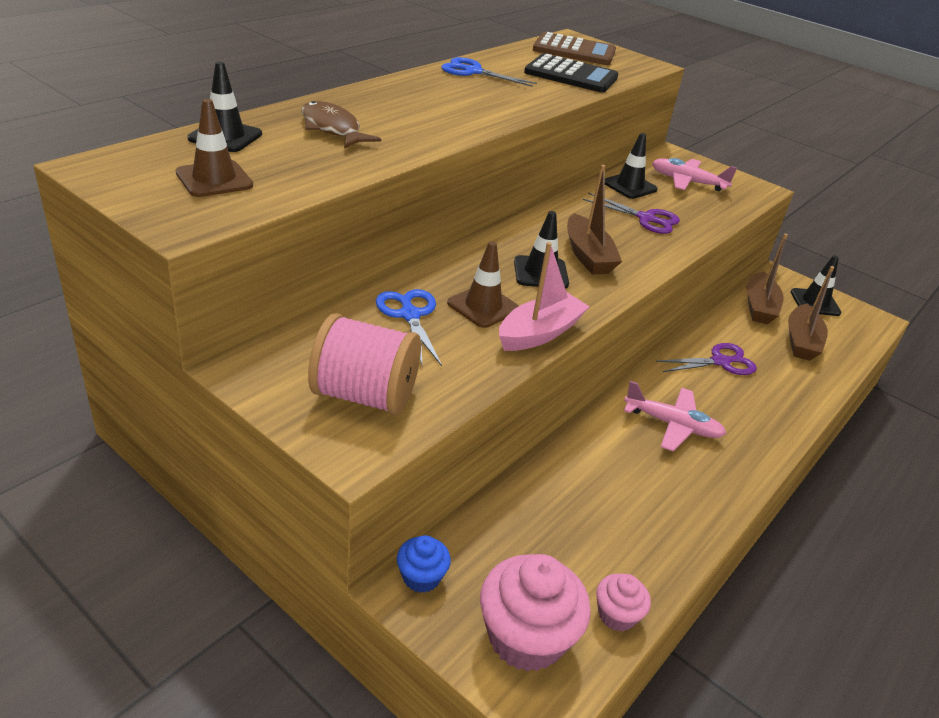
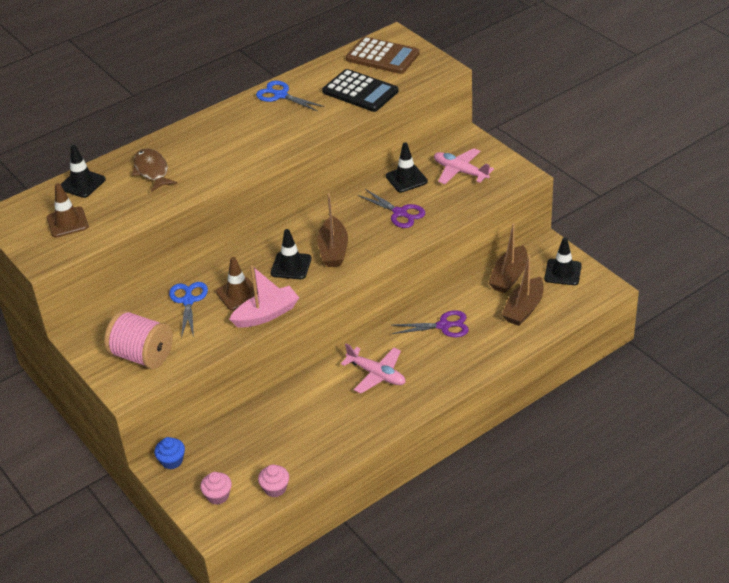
camera: 20 degrees right, 5 degrees up
(526, 637) = (218, 496): pink cupcake -> pink cupcake, size x0.52

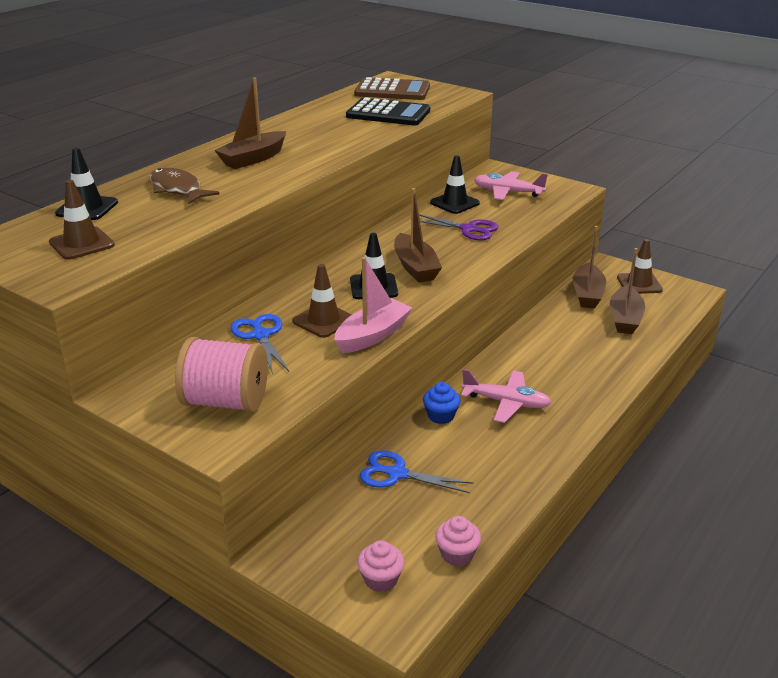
camera: 20 degrees left, 10 degrees down
(172, 461) = (291, 546): blue cupcake -> blue cupcake (441, 416)
(222, 140) = (253, 159): none -> brown boat
(281, 95) = (300, 123): blue scissors -> blue scissors (397, 474)
(443, 326) = (550, 345): purple scissors -> none
(563, 272) = (639, 284): black traffic cone -> brown traffic cone

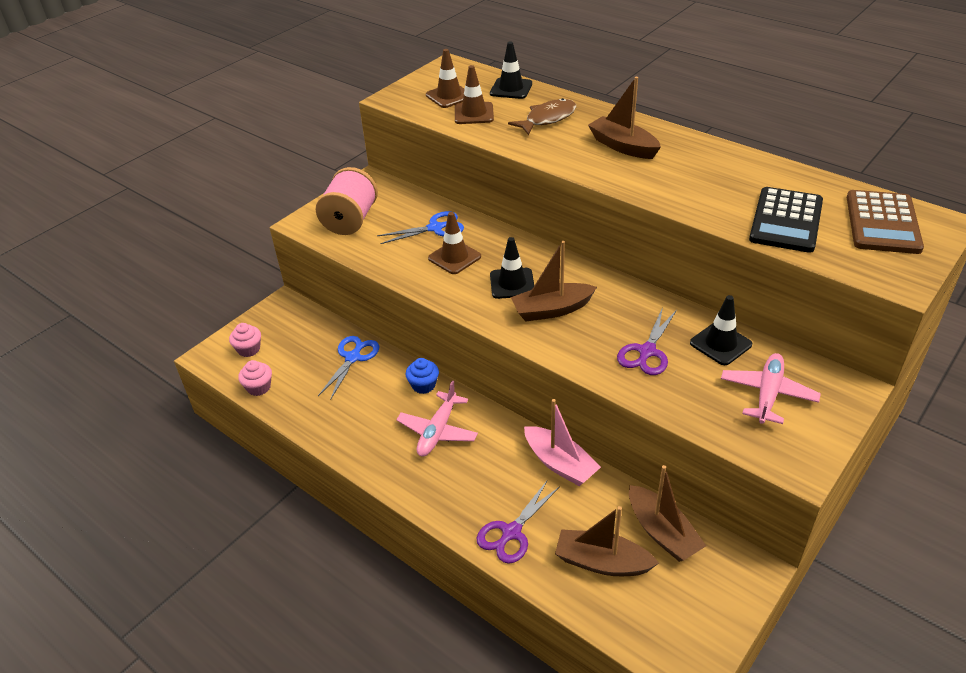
camera: 95 degrees right, 10 degrees up
(372, 335) = (427, 284): pink boat -> pink boat (560, 464)
(587, 294) = (662, 532): brown boat -> brown boat turned 135 degrees counterclockwise
(613, 358) = (511, 532): none -> purple scissors
(639, 284) = (700, 600): brown traffic cone -> brown traffic cone (474, 113)

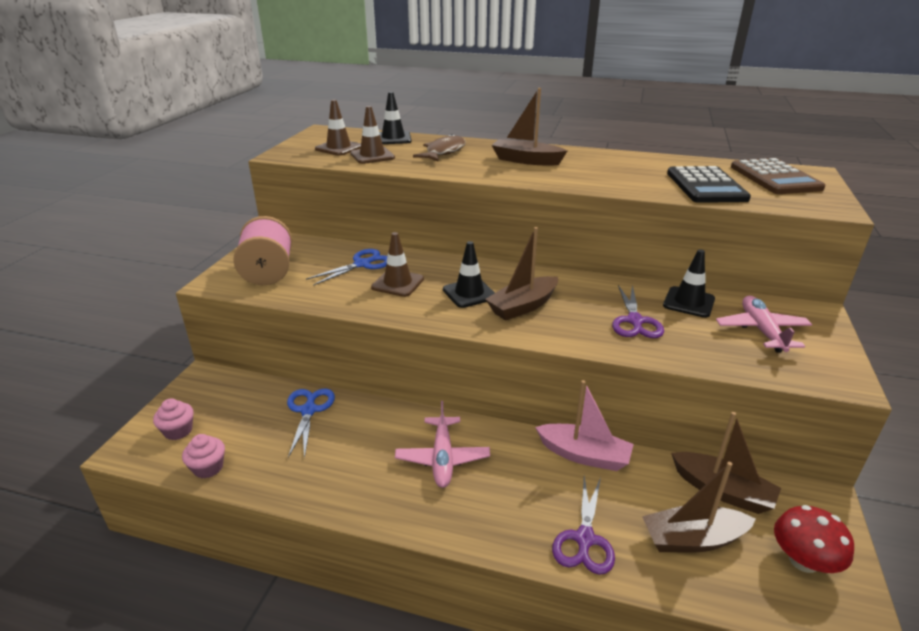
camera: 25 degrees left, 10 degrees down
(423, 385) = (401, 418): blue cupcake -> none
(686, 610) = (803, 560): none -> red mushroom

